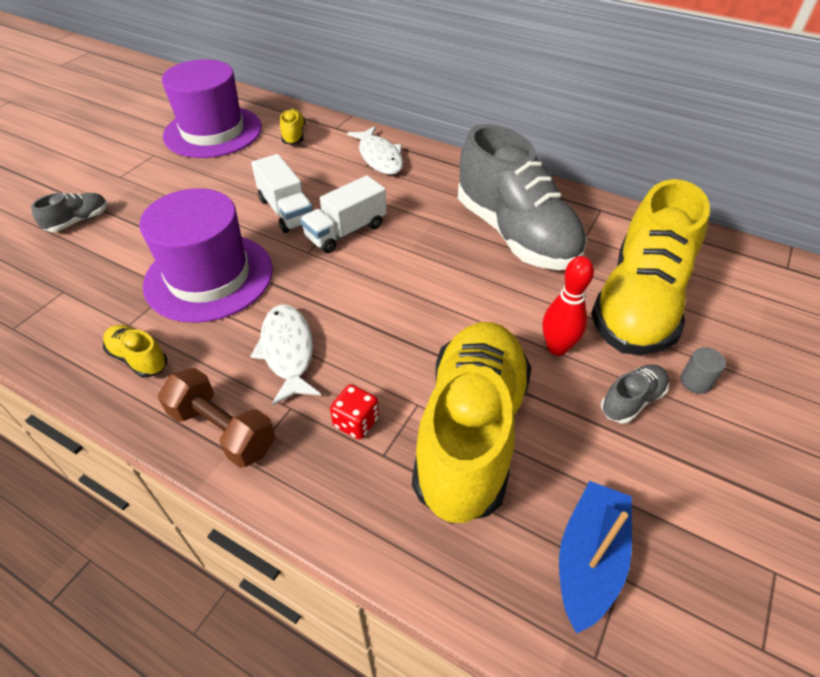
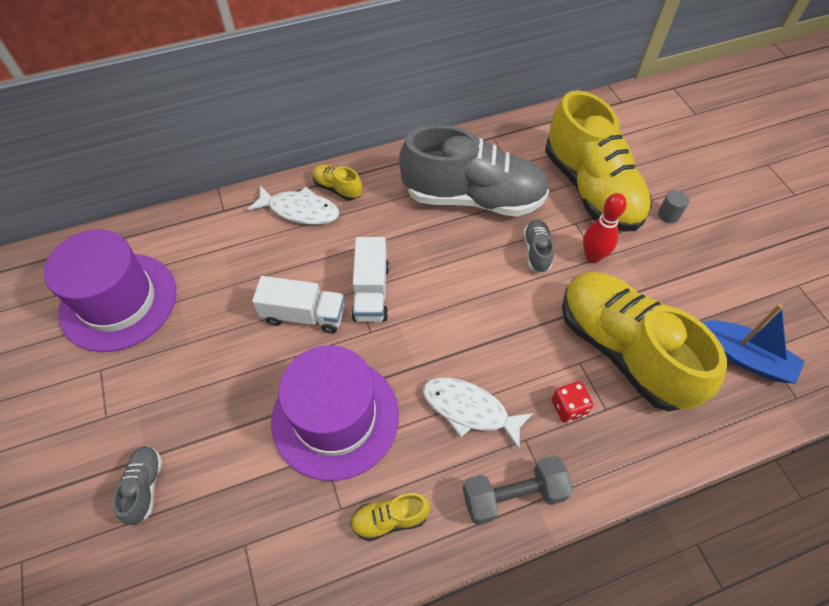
camera: 50 degrees left, 10 degrees up
(223, 430) = (513, 495): brown dumbbell -> grey dumbbell
(294, 135) = (200, 246): yellow shoe -> yellow shoe (337, 188)
(589, 560) = (744, 357): blue boat -> blue boat turned 150 degrees clockwise
(631, 401) = (659, 254): grey shoe -> grey shoe (536, 251)

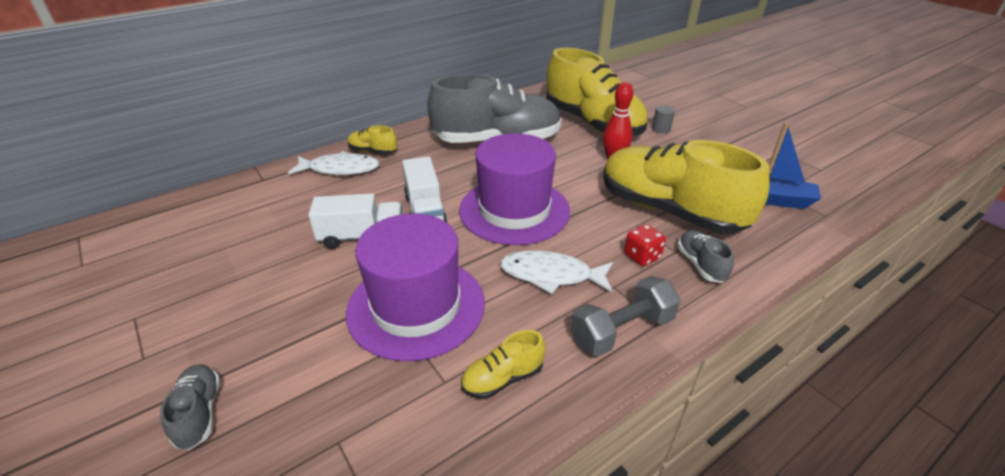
camera: 15 degrees left, 20 degrees down
(118, 301) = (153, 259): purple hat -> purple hat (514, 210)
(536, 251) = (565, 163): grey shoe -> grey shoe (700, 264)

